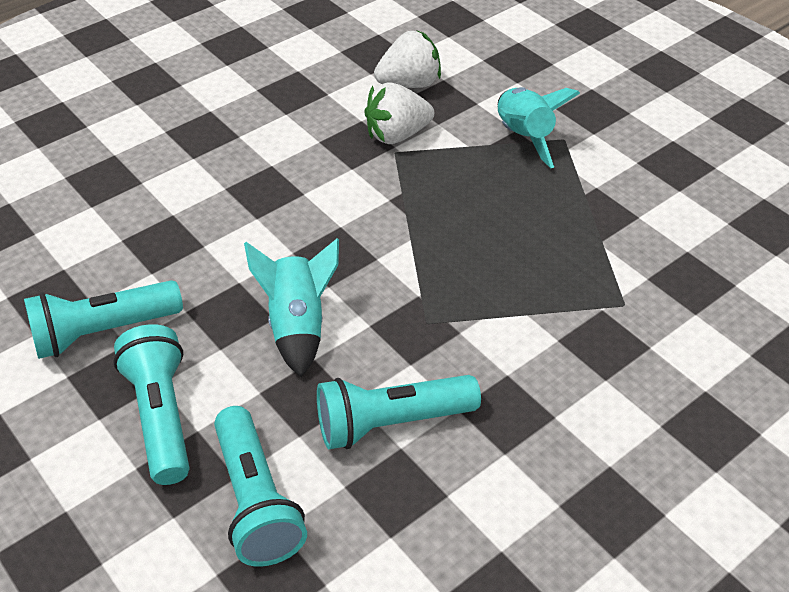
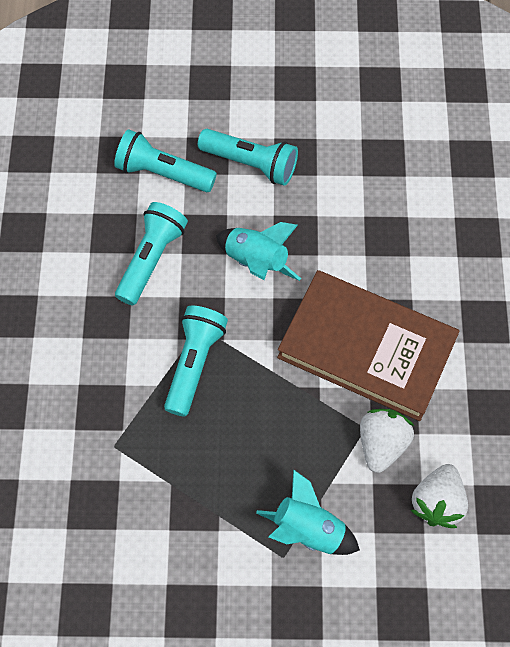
camera: 130 degrees right, 20 degrees up
(103, 332) = (335, 169): turquoise flashlight -> turquoise flashlight (194, 363)
(313, 190) = (366, 348): none -> brown book

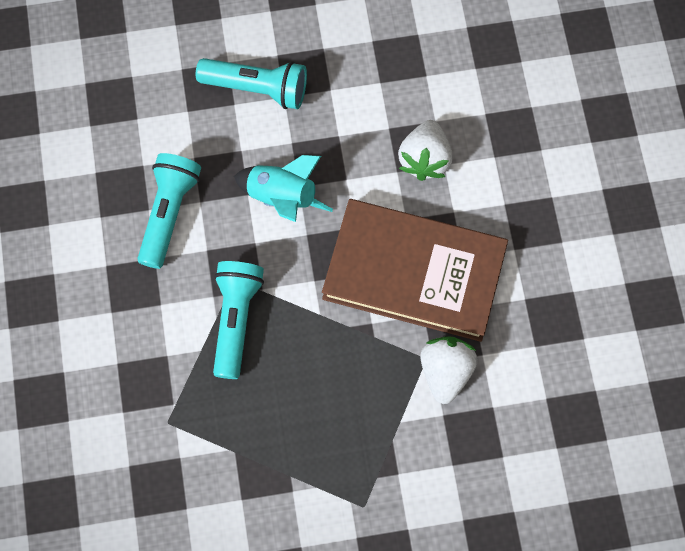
camera: 10 degrees left, 5 degrees up
(163, 173) = (163, 114): turquoise flashlight -> none
(308, 529) = (384, 473): turquoise rocket -> none
(437, 502) = (511, 422): white strawberry -> white strawberry (424, 159)

